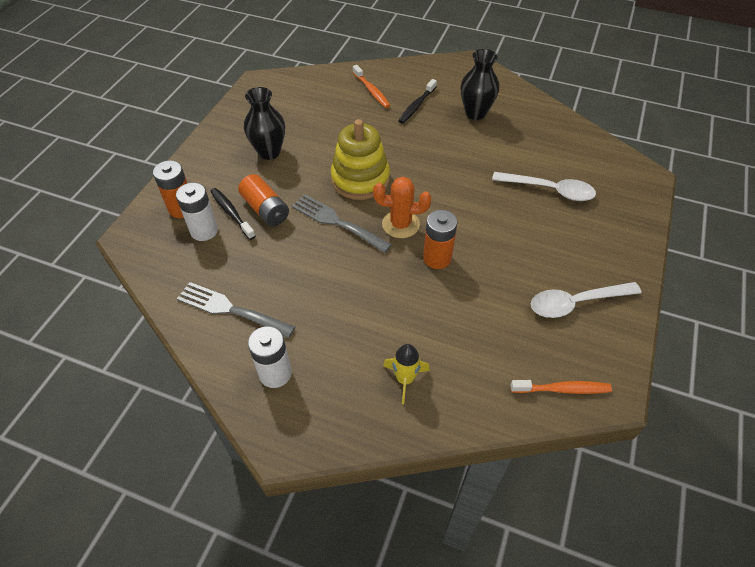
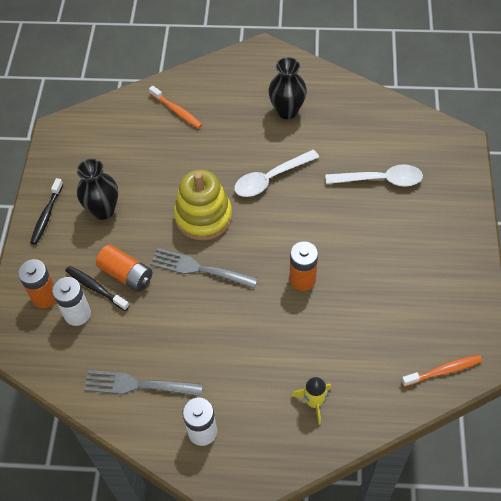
camera: 15 degrees left, 5 degrees up
(400, 224) = (258, 254): orange cactus -> none
(416, 106) = (227, 117): black toothbrush -> black toothbrush (46, 215)
(576, 303) = (433, 288): white spoon -> white spoon (270, 179)

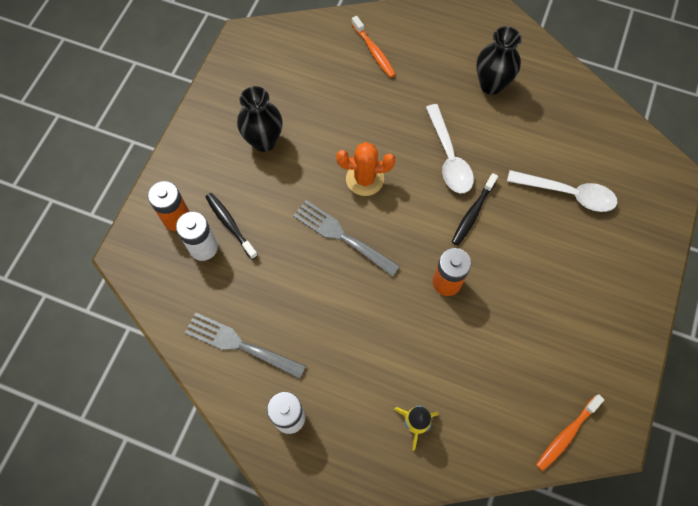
camera: 15 degrees right, 10 degrees up
(46, 215) = (205, 130): black toothbrush -> black toothbrush (472, 213)
(126, 274) = (265, 219): orange battery -> none
(203, 216) = (364, 179): yellow stacking toy -> orange cactus
(270, 179) = (449, 157): white spoon -> white spoon turned 90 degrees counterclockwise
(443, 371) = (566, 435): orange toothbrush -> orange toothbrush turned 135 degrees clockwise

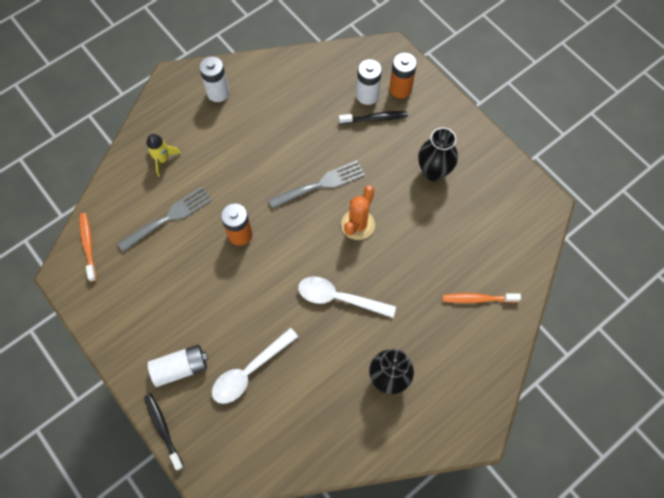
camera: 120 degrees right, 0 degrees up
(240, 345) = (283, 87): grey fork -> grey fork (168, 218)
(472, 213) = (280, 286): black toothbrush -> black toothbrush (163, 429)
(610, 254) = (181, 368): none -> white battery

